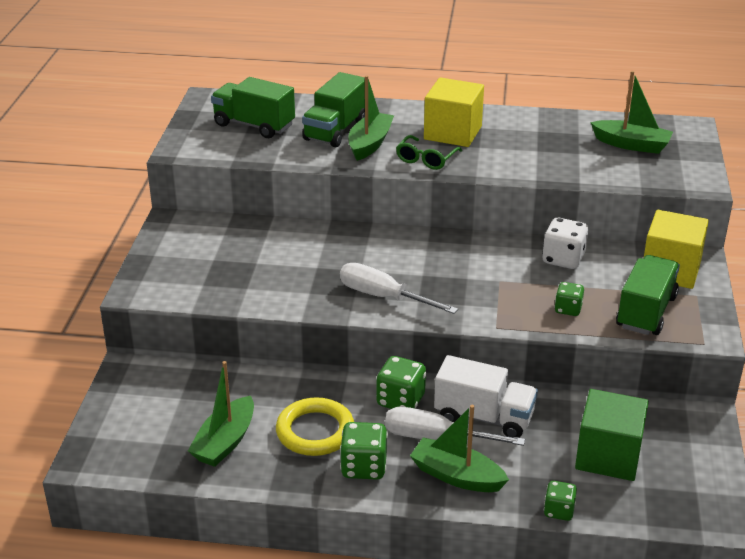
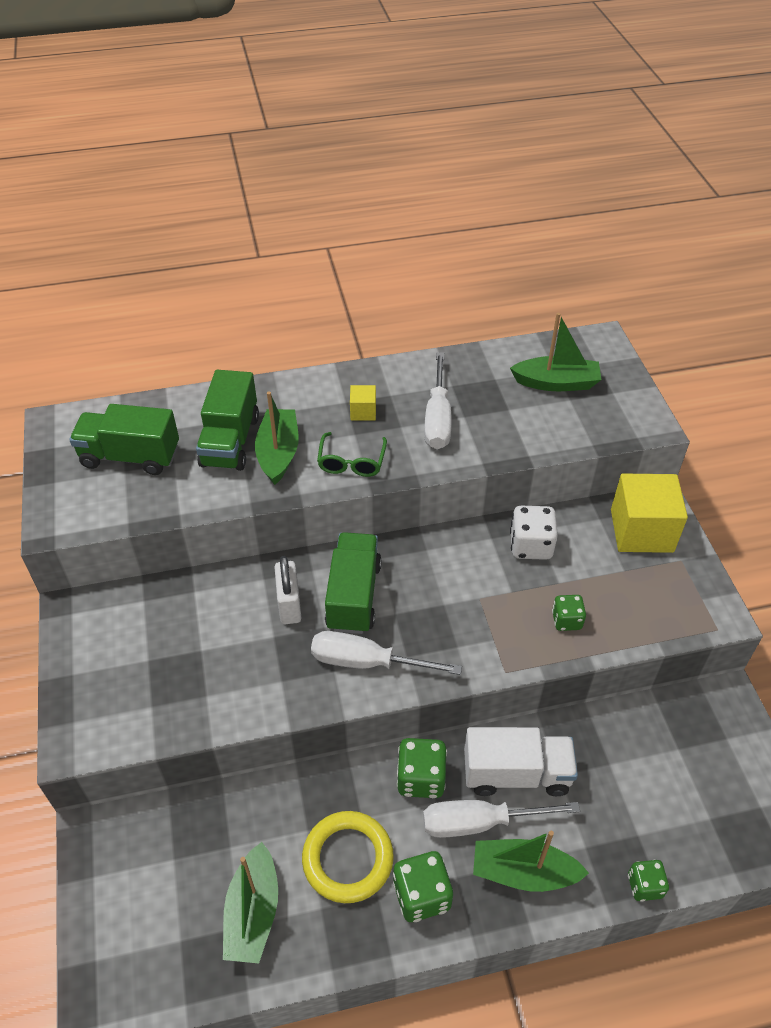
camera: 20 degrees left, 15 degrees up
(339, 252) = (289, 605): none -> white padlock
(452, 133) = (363, 412): yellow cube -> yellow cube, size x0.46
(513, 147) = (437, 418): none -> white screwdriver
(608, 456) = (659, 787): green cube -> none
(646, 312) = (644, 600): green truck -> green truck (353, 596)

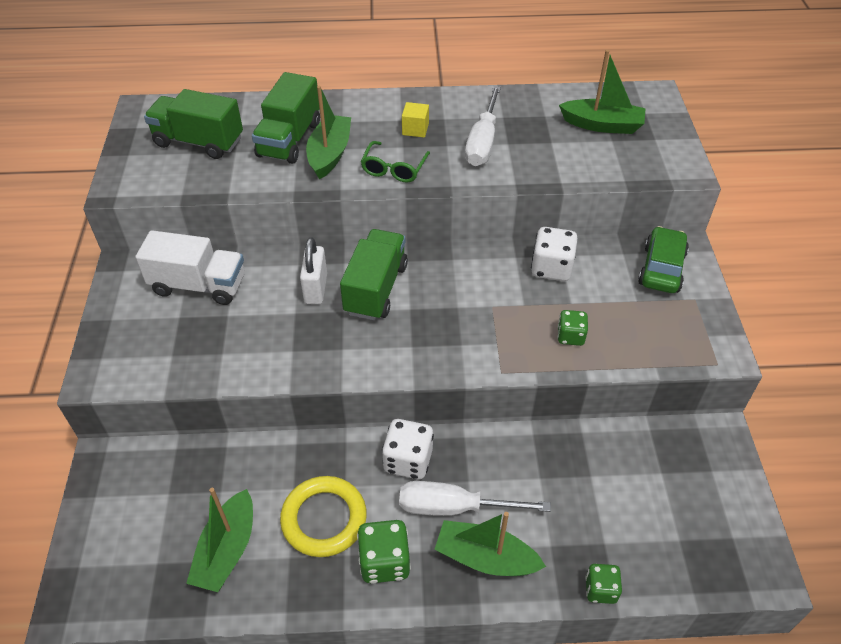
camera: 10 degrees right, 0 degrees up
(366, 662) = (373, 346): white screwdriver -> none
(421, 778) = (408, 460): green dice -> white dice
(516, 773) = (499, 470): white truck -> white truck (199, 285)
(641, 531) = (661, 269): yellow cube -> green car

